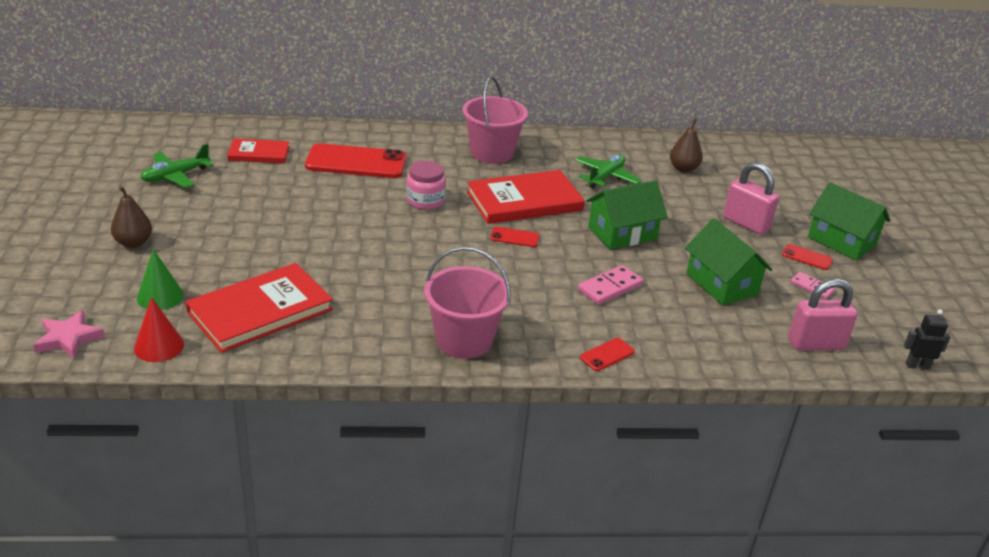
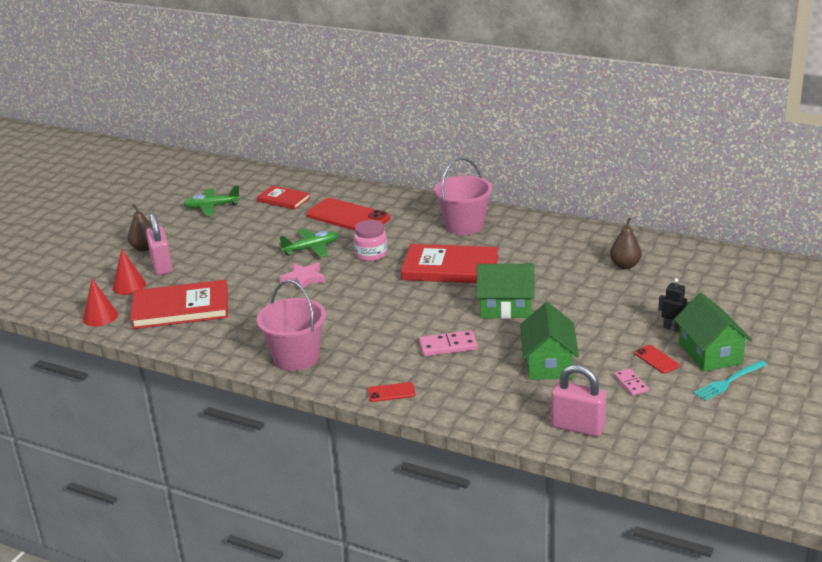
camera: 35 degrees right, 5 degrees down
(68, 338) = (55, 300): pink star -> pink star (303, 279)
(160, 296) = (129, 286): green cone -> red cone
(514, 237) = (412, 294): red phone -> none
(606, 177) = (543, 260): green plane -> green plane (311, 249)
(746, 223) = (630, 321): pink padlock -> pink padlock (162, 266)
(884, 265) = (728, 382): none -> turquoise fork
(917, 366) = (654, 466): black robot -> black robot (673, 328)

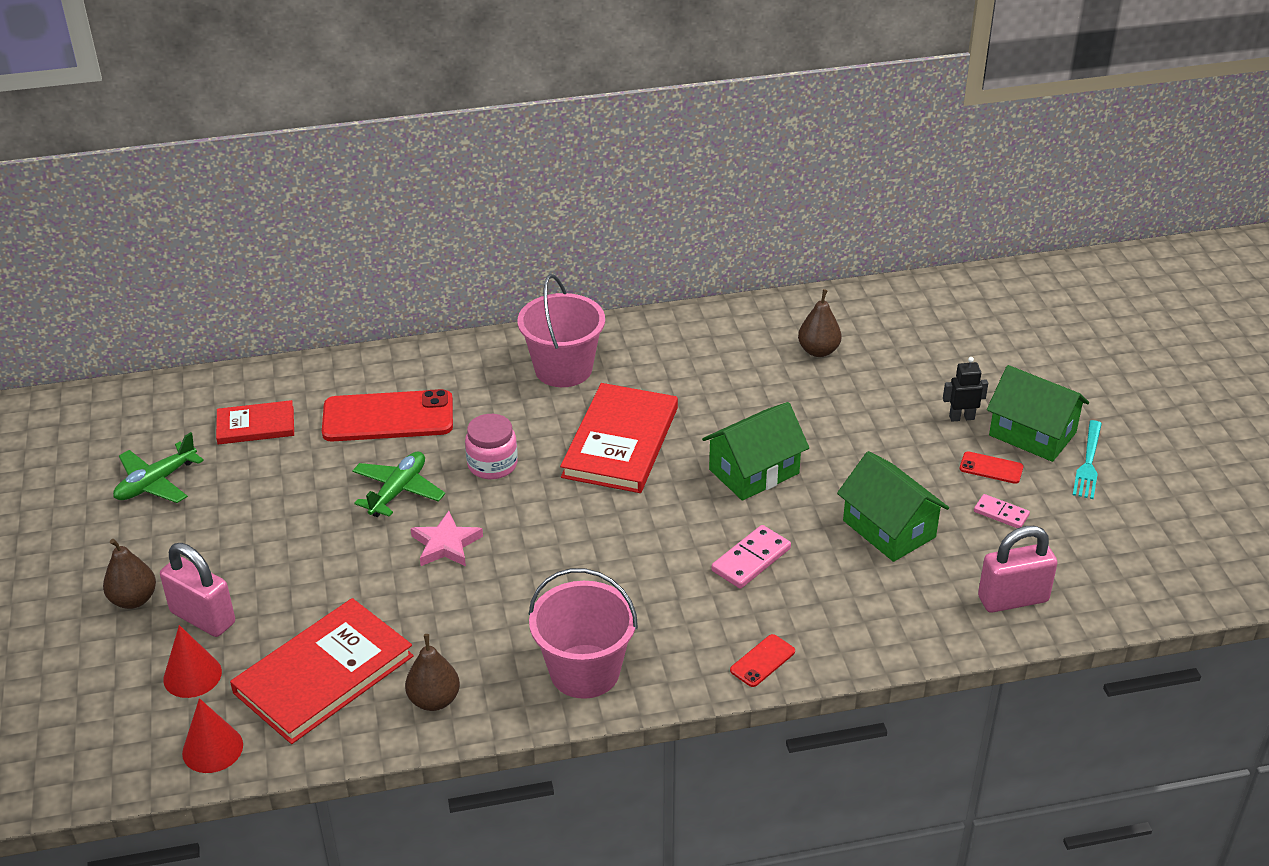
camera: 40 degrees left, 10 degrees up
(213, 339) = (434, 700): none -> brown pear
(450, 268) = (621, 442): red book -> red book turned 45 degrees counterclockwise

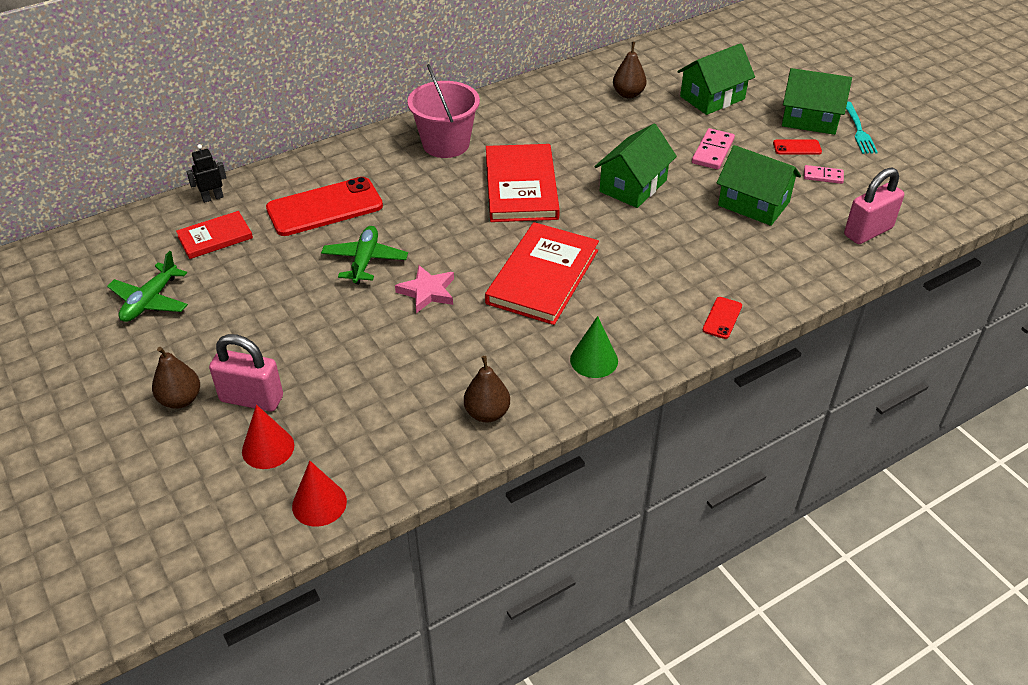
camera: 20 degrees left, 5 degrees up
(323, 674) = (382, 417): red book -> red book (542, 276)
(492, 464) = (430, 224): pink jar -> none
(584, 671) = (594, 360): pink bucket -> green cone
(751, 559) = (669, 248): pink domino -> pink domino (712, 151)
(922, 378) = (712, 98): none -> green house
(961, 417) = (755, 118): black robot -> black robot (212, 198)

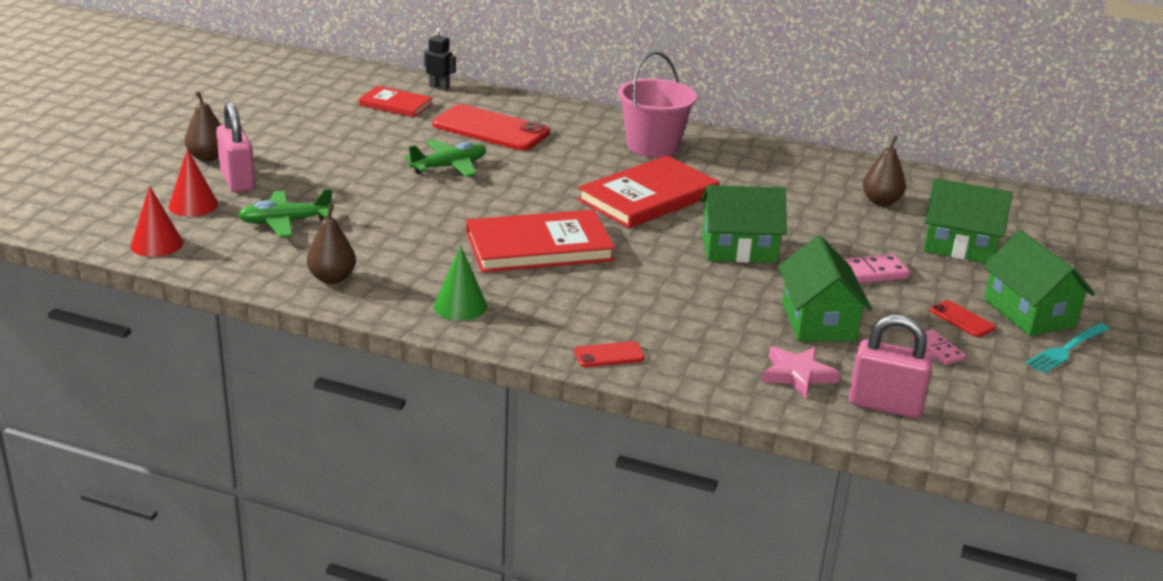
camera: 50 degrees right, 15 degrees down
(150, 301) = (296, 110): green plane -> green plane (285, 222)
(427, 292) = (447, 204): pink star -> pink star (797, 375)

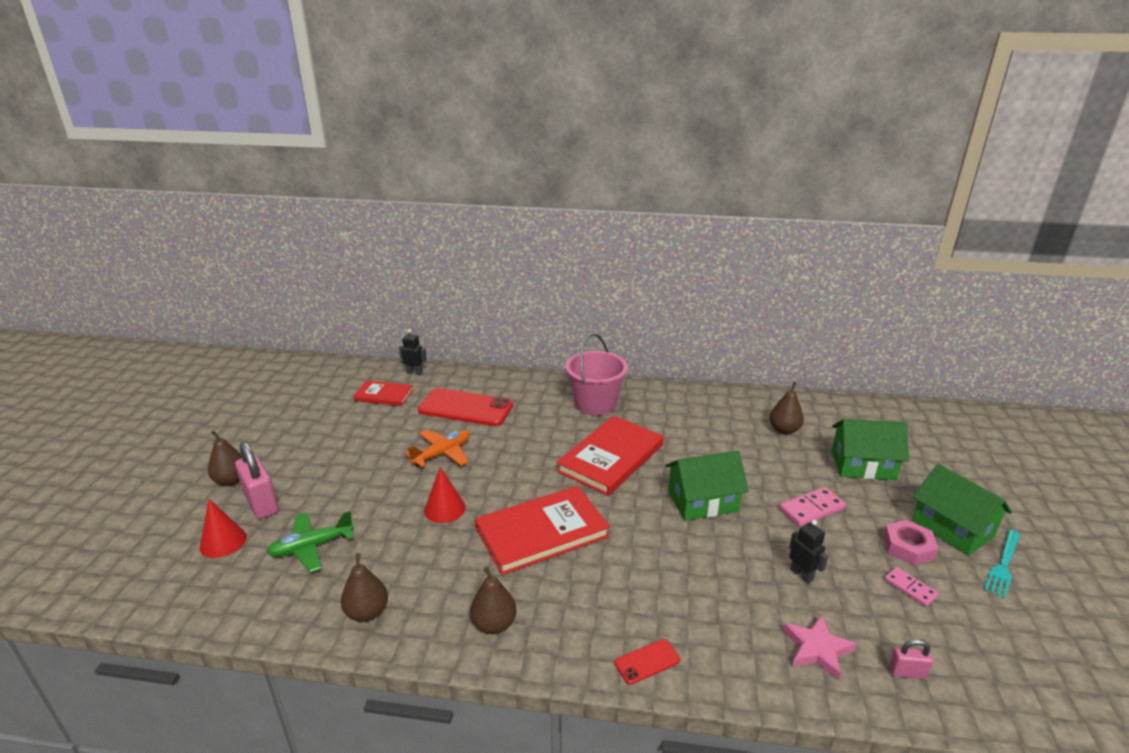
camera: 10 degrees left, 0 degrees up
(157, 244) = (191, 601): red cone -> red cone (444, 508)
(449, 166) = (442, 454): green plane -> orange plane
(460, 306) = (494, 624): green cone -> brown pear
(818, 321) = (801, 575): green house -> black robot
(885, 405) = (906, 673): pink padlock -> pink padlock, size x0.51
(961, 319) = (908, 547): red phone -> pink nut

